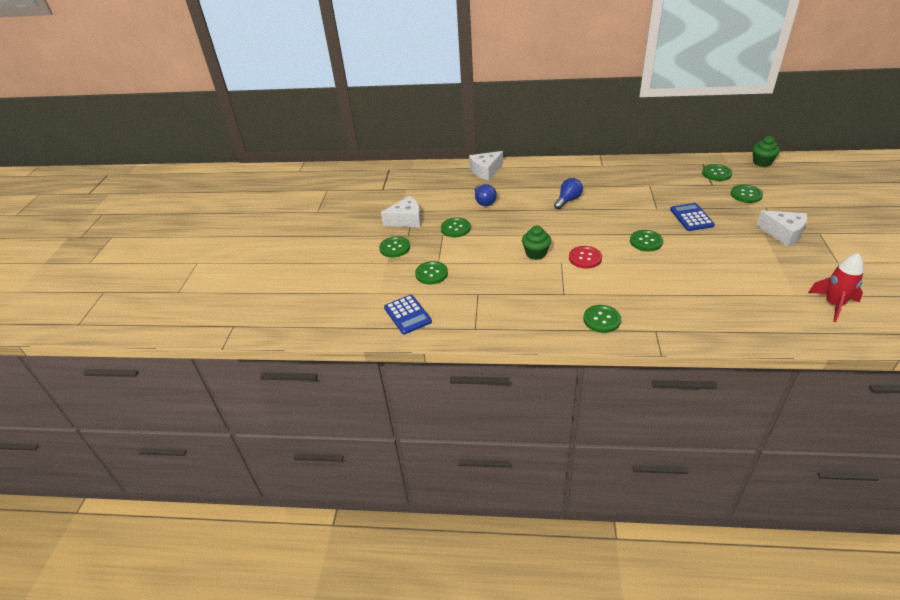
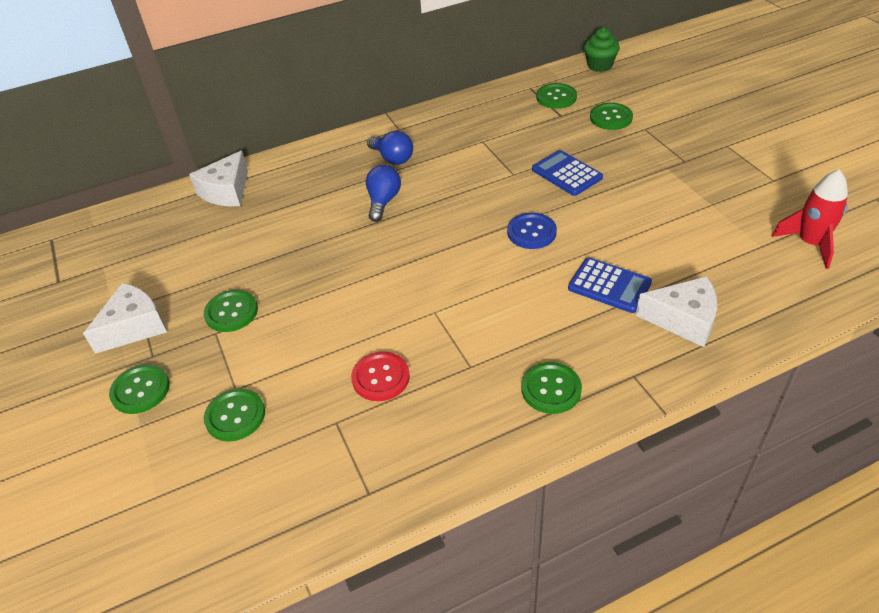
camera: 30 degrees left, 5 degrees up
(407, 315) = (235, 518): blue calculator -> blue calculator (609, 286)
(484, 201) = (253, 246): blue light bulb -> blue light bulb (392, 158)
(536, 253) = (387, 310): green cupcake -> none
(585, 258) = (465, 291): red button -> red button (380, 377)
(646, 241) = (531, 232): green button -> blue button
(783, 233) = (689, 160): white cheese -> white cheese (683, 319)

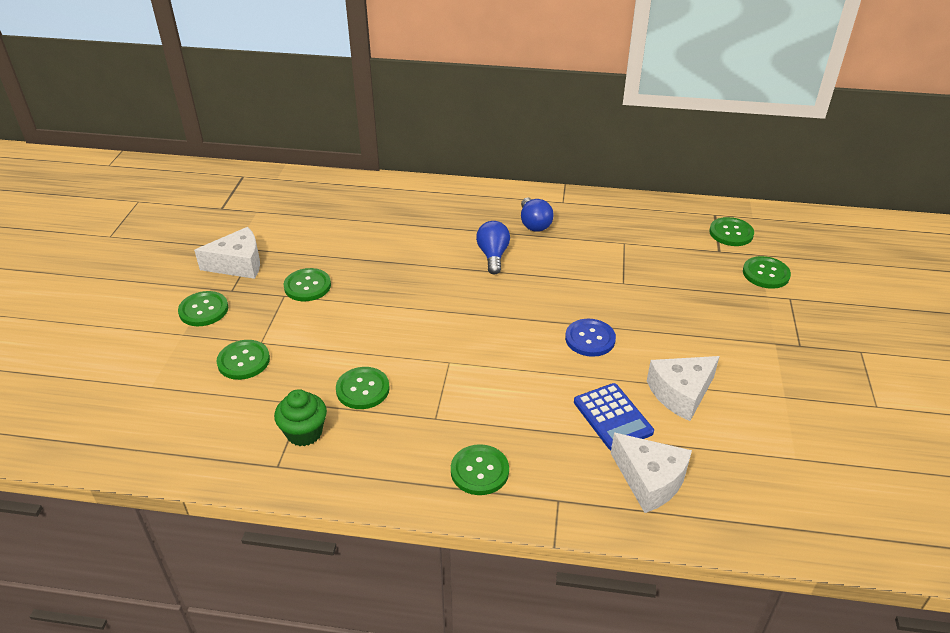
camera: 30 degrees right, 5 degrees down
(226, 191) = (385, 194): white cheese -> white cheese (681, 394)
(380, 377) = (363, 389): red button -> green button
(383, 201) = (493, 256): blue light bulb -> blue light bulb turned 45 degrees counterclockwise
(566, 174) = (671, 304): blue calculator -> none
(599, 65) = (804, 221): green cupcake -> green cupcake (304, 433)
(809, 243) = (850, 482): red rocket -> none

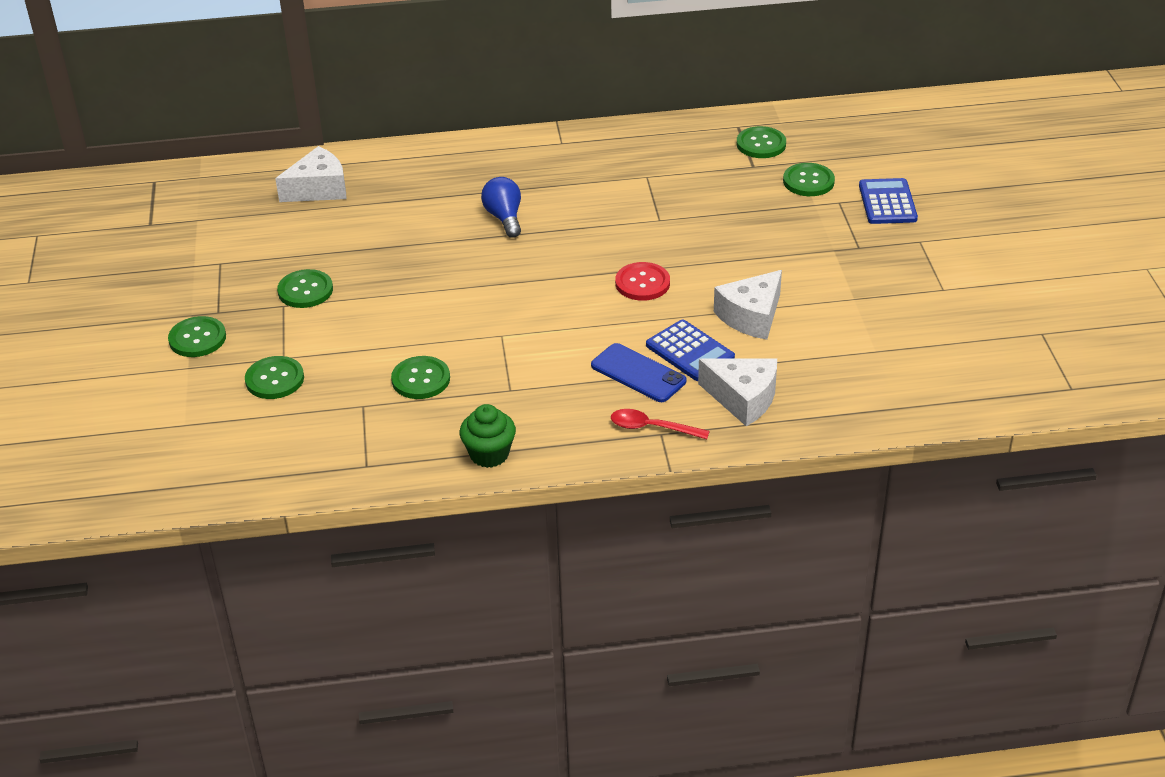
camera: 15 degrees left, 0 degrees up
(238, 264) = (209, 283): white cheese -> white cheese (318, 189)
(304, 433) = (379, 431): green cupcake -> green cupcake (489, 454)
(479, 471) = (575, 426): green button -> none
(534, 224) = (537, 174): blue light bulb -> none
(552, 492) = (652, 428): none -> red spoon
(557, 429) = (638, 373): none -> blue phone
(590, 339) = (642, 283): blue button -> red button
(836, 307) = (887, 202): none -> blue calculator

